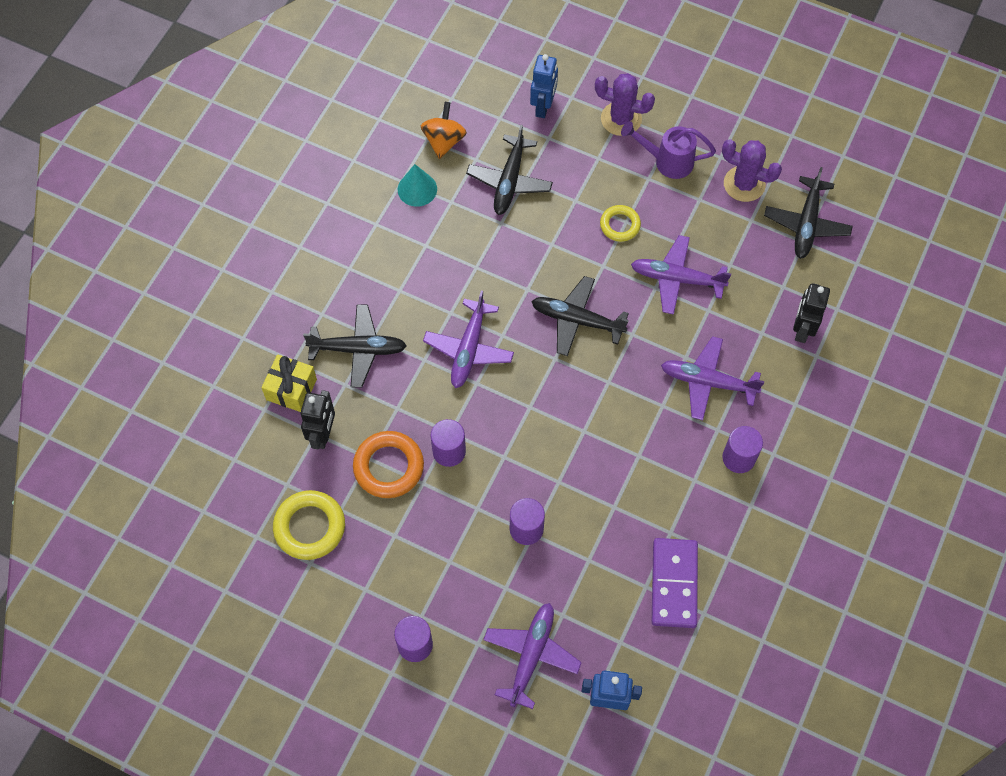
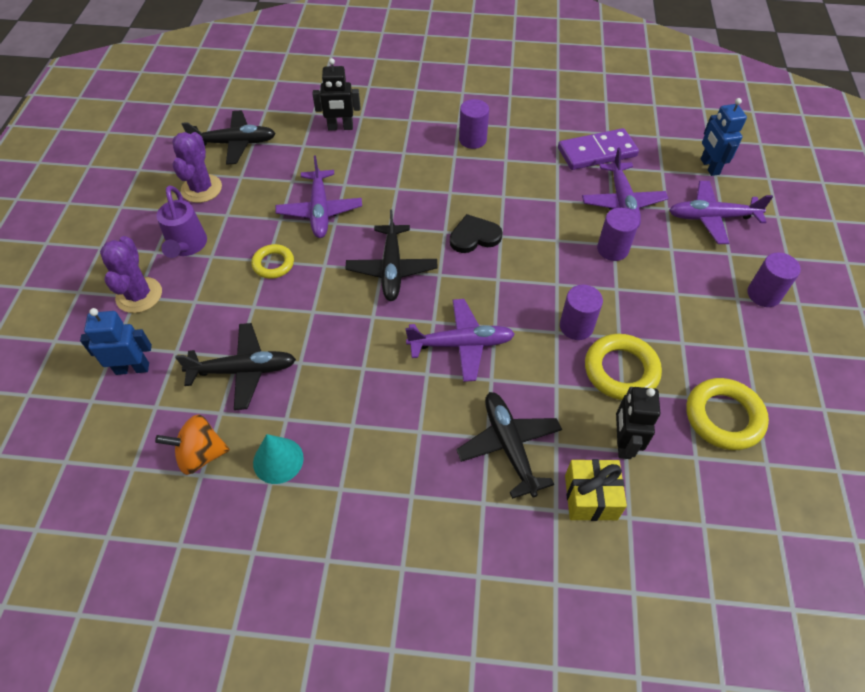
camera: 110 degrees left, 10 degrees down
(323, 435) = (623, 443): black robot -> black robot turned 75 degrees counterclockwise
(388, 467) = (621, 370): orange ring -> yellow ring
(591, 406) = (474, 236): none -> black heart
(708, 382) = (414, 170): purple plane -> purple plane (622, 202)

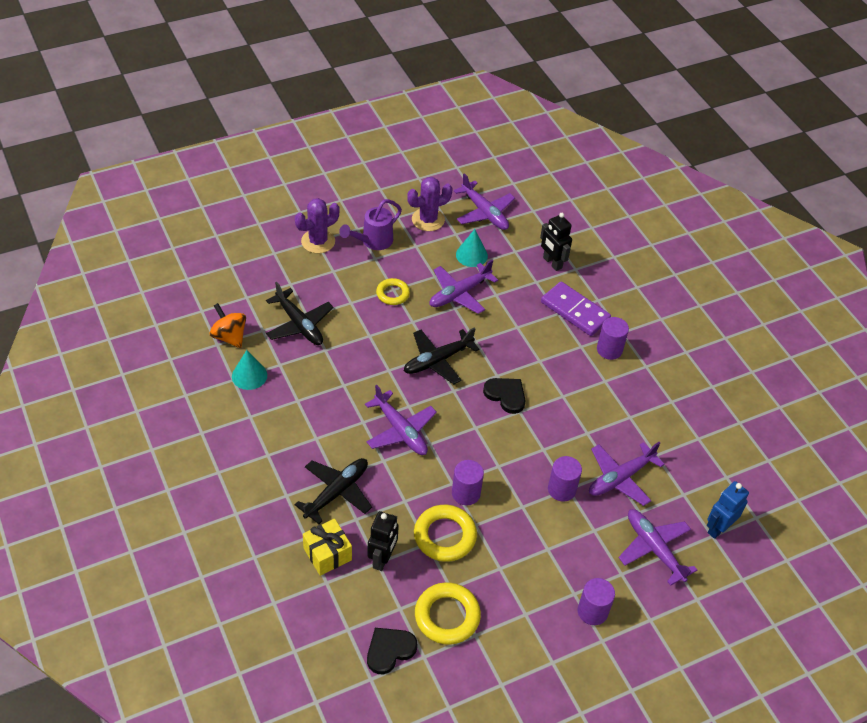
camera: 55 degrees right, 5 degrees down
(132, 368) = (264, 270): blue robot -> none
(234, 143) = (484, 212): black plane -> purple plane
(279, 178) = (471, 255): none -> turquoise cone
(597, 152) = (666, 439): purple domino -> purple domino (575, 311)
(623, 443) = (382, 558): black robot -> black robot turned 135 degrees clockwise
(748, 494) = (389, 650): none -> black heart

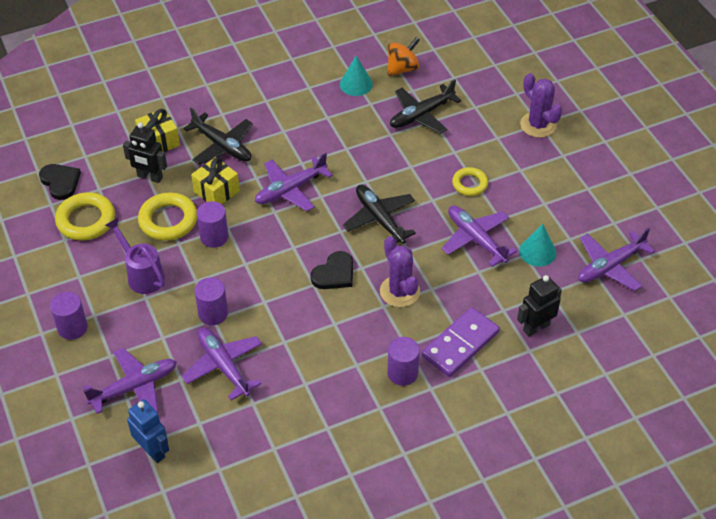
camera: 95 degrees right, 0 degrees up
(372, 242) = (544, 167): purple watering can -> purple watering can (142, 274)
(403, 494) = (216, 191): none -> yellow gift
(428, 220) = (588, 214): purple cactus -> purple cactus (399, 291)

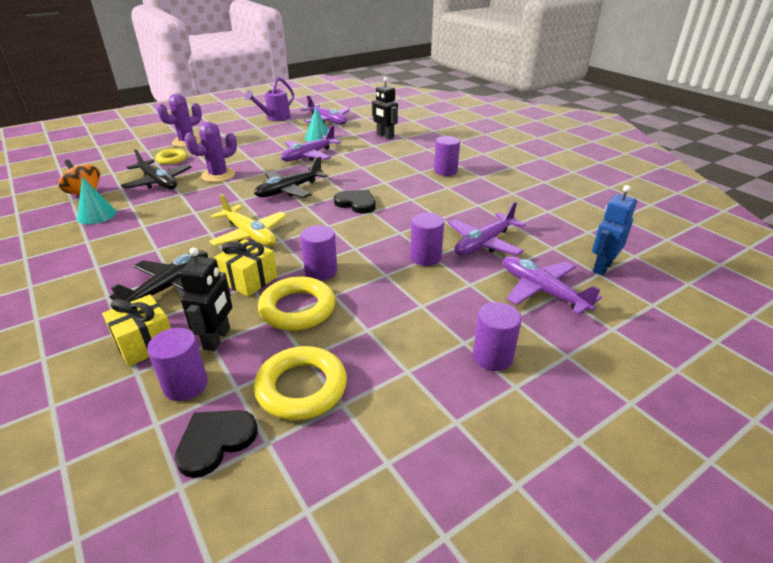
camera: 100 degrees left, 15 degrees down
(110, 165) = (185, 385): none -> purple cylinder
(142, 274) = (388, 314): purple watering can -> purple watering can (275, 118)
(290, 189) = (250, 234): purple plane -> yellow plane
(399, 291) = (368, 177): purple cactus -> purple cactus (218, 175)
(460, 344) = (410, 155): purple domino -> none
(470, 184) = (249, 160): yellow ring -> yellow ring (171, 159)

